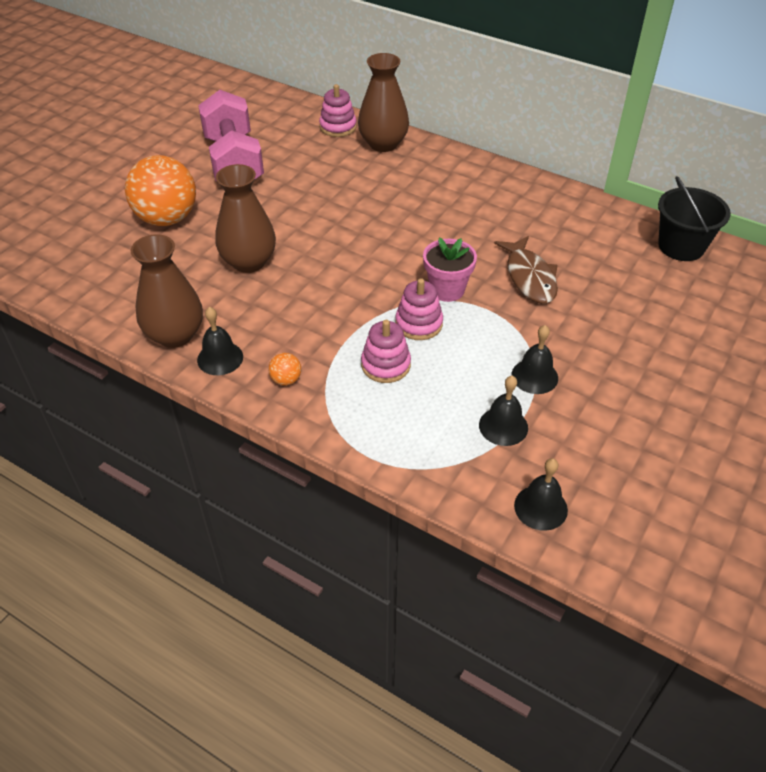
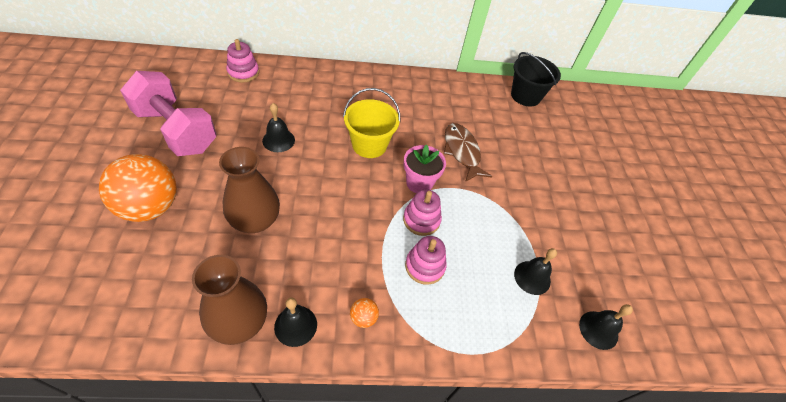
camera: 40 degrees left, 5 degrees up
(383, 144) = (289, 77): brown vase -> none
(420, 235) = (369, 145): none -> yellow bucket
(529, 277) = (462, 151): brown fish -> brown fish turned 150 degrees counterclockwise
(534, 376) = (520, 228): black bell -> black bell (278, 140)

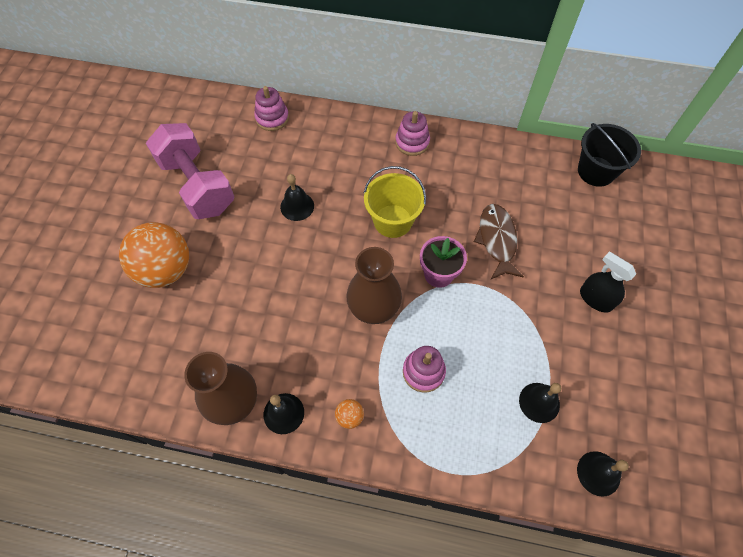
camera: 20 degrees right, 10 degrees up
(255, 220) = (261, 297): brown vase -> brown vase (374, 307)
(421, 220) = (431, 318): pink stacking toy -> pink stacking toy (412, 142)
(553, 188) = (595, 299): none -> black spray bottle

